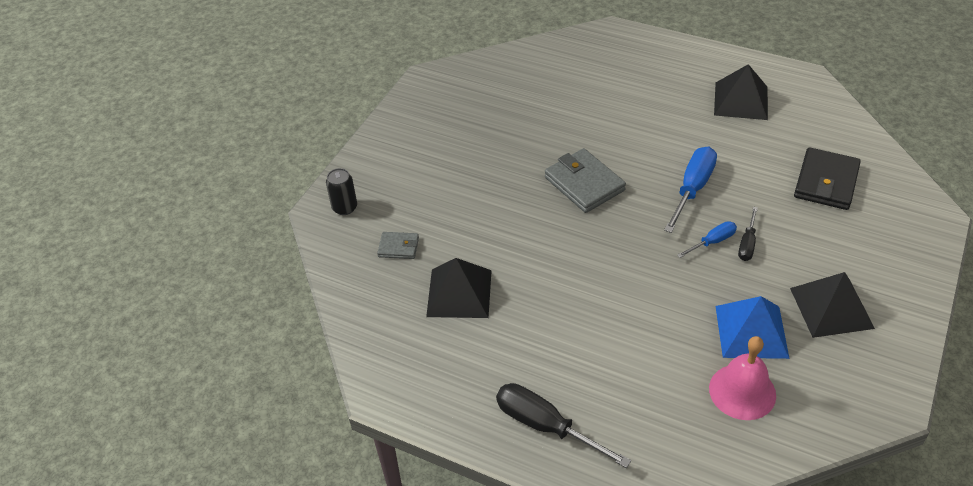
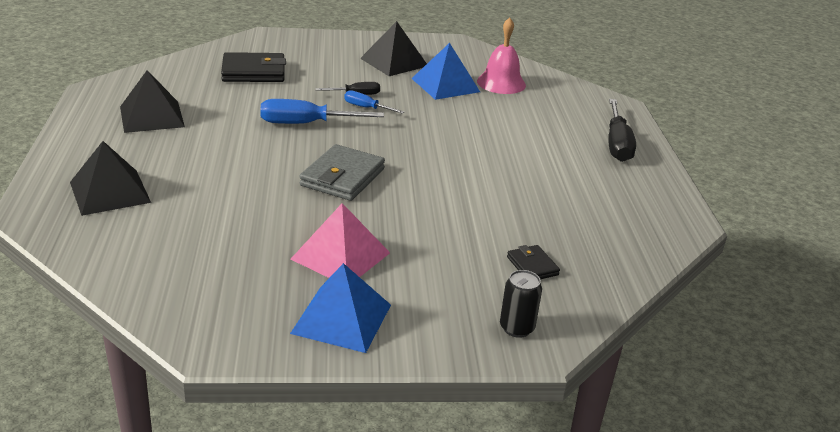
camera: 125 degrees left, 15 degrees down
(398, 247) = (532, 266): grey wallet -> black wallet
(413, 132) = (342, 319): none -> blue pyramid
(459, 293) = (546, 212): black pyramid -> black pyramid (110, 192)
(477, 151) = (340, 256): none -> pink pyramid

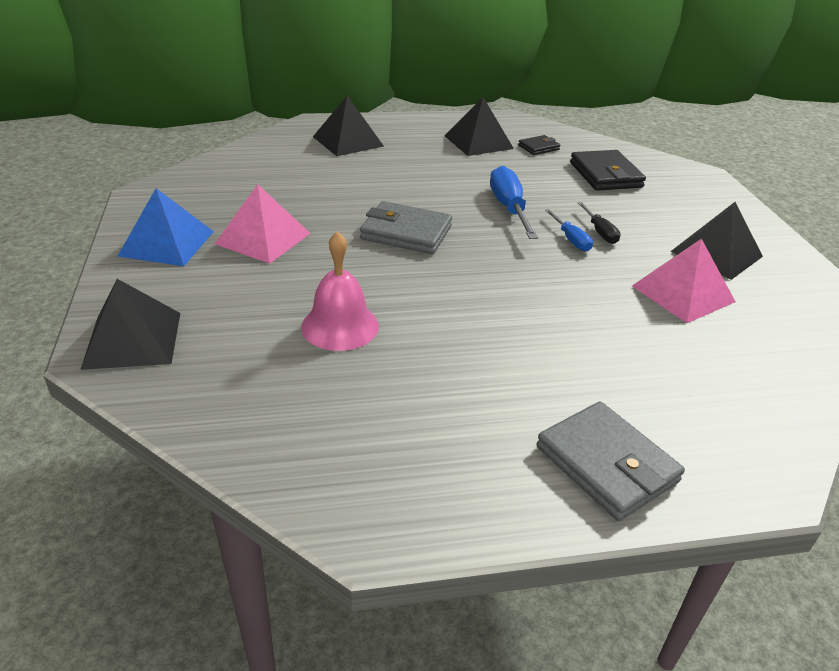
camera: 85 degrees right, 5 degrees up
(366, 108) = (571, 239): blue screwdriver -> blue screwdriver turned 135 degrees clockwise
(445, 85) = (683, 293): blue pyramid -> pink pyramid
(501, 83) = (735, 343): pink bell -> pink bell (340, 326)
(516, 328) = (132, 340): black can -> black pyramid
(532, 266) = (246, 355): black wallet -> black wallet (538, 147)
(617, 144) = (606, 464): black screwdriver -> grey wallet

